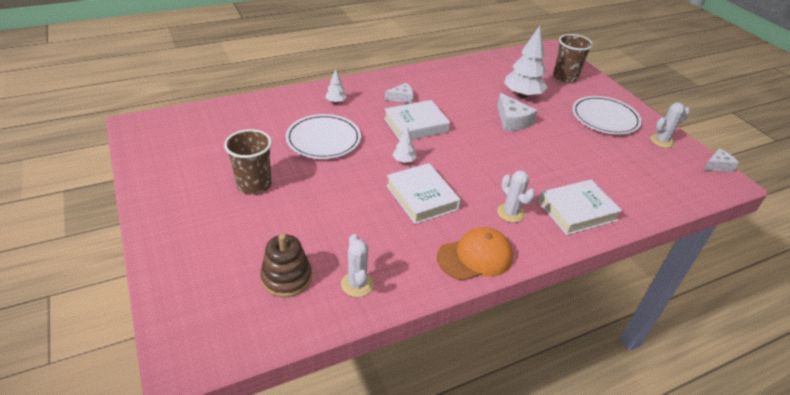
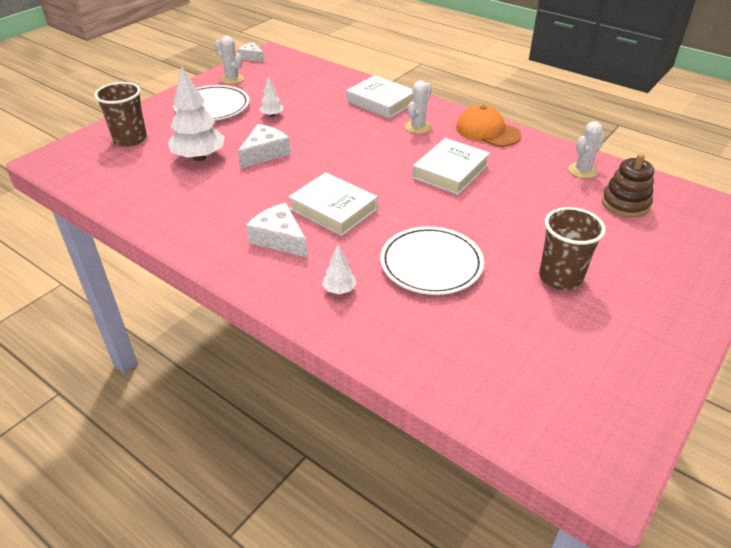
camera: 115 degrees left, 0 degrees up
(401, 98) = (279, 239): white cheese -> white cheese, size x1.54
(404, 161) = (407, 197): white tree -> white tree (272, 115)

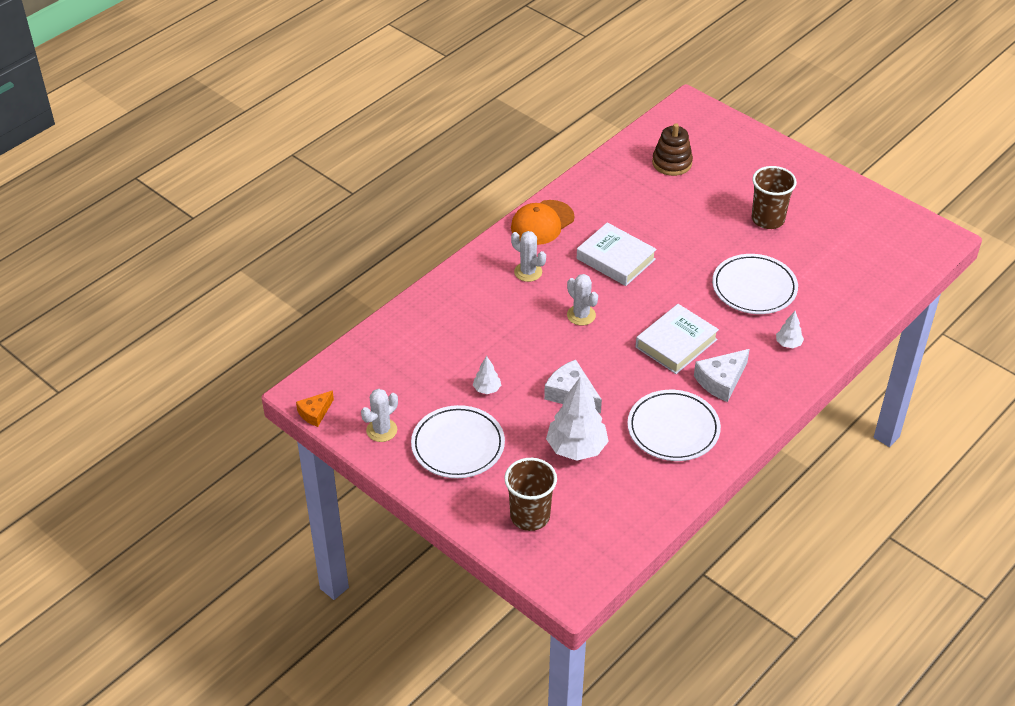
camera: 85 degrees left, 5 degrees up
(215, 208) = (673, 429): none -> white plate
(252, 57) = (315, 413): white cheese -> orange cheese
(381, 102) = (466, 295): white book -> none
(582, 170) = (619, 175): white cactus -> white cactus (581, 315)

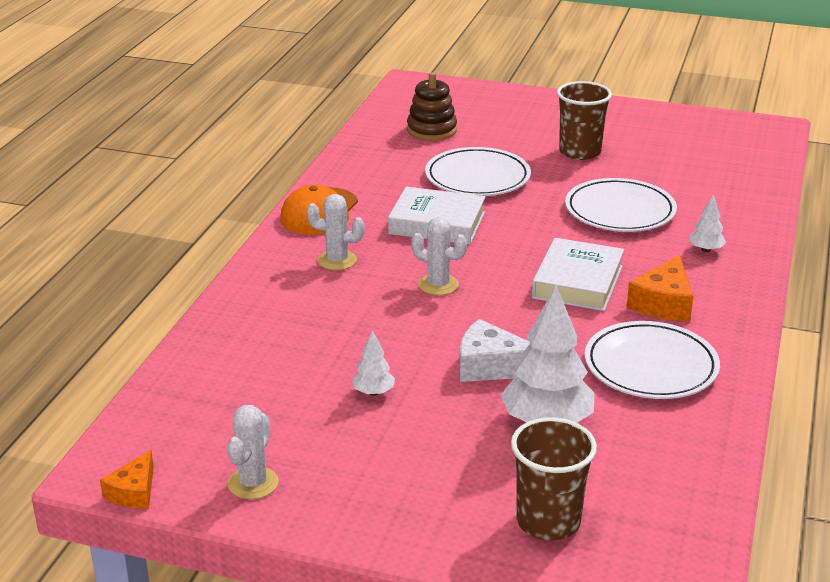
camera: 25 degrees left, 15 degrees down
(458, 445) = (380, 468): white plate -> white plate (477, 177)
(721, 381) = (663, 303): white cheese -> orange cheese

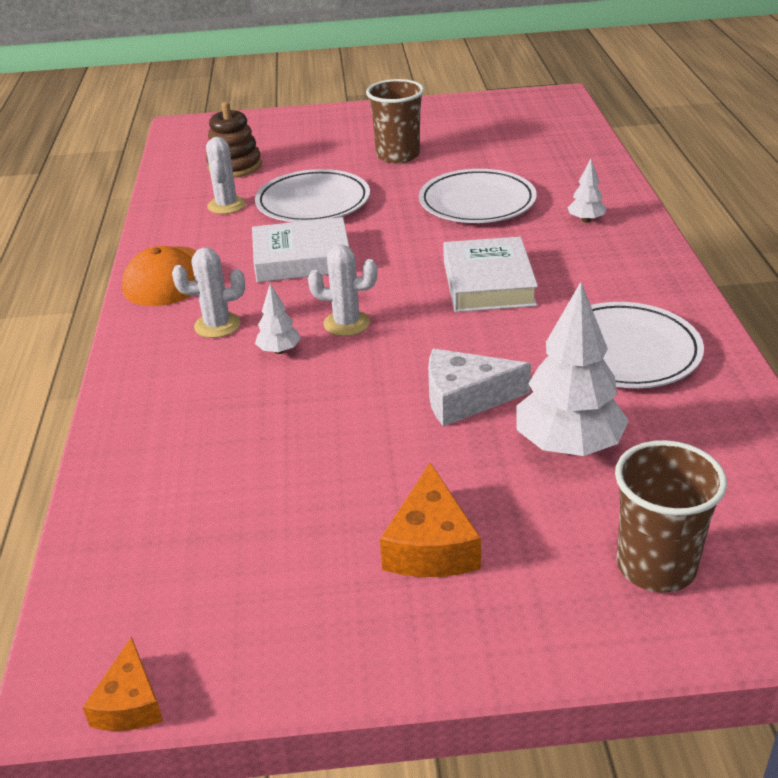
camera: 20 degrees left, 5 degrees up
(253, 483) = (282, 635): white cactus -> white cactus (226, 205)
(373, 392) = (355, 468): white tree -> white tree (279, 351)
(663, 303) = (587, 282): orange cheese -> orange cheese (431, 545)

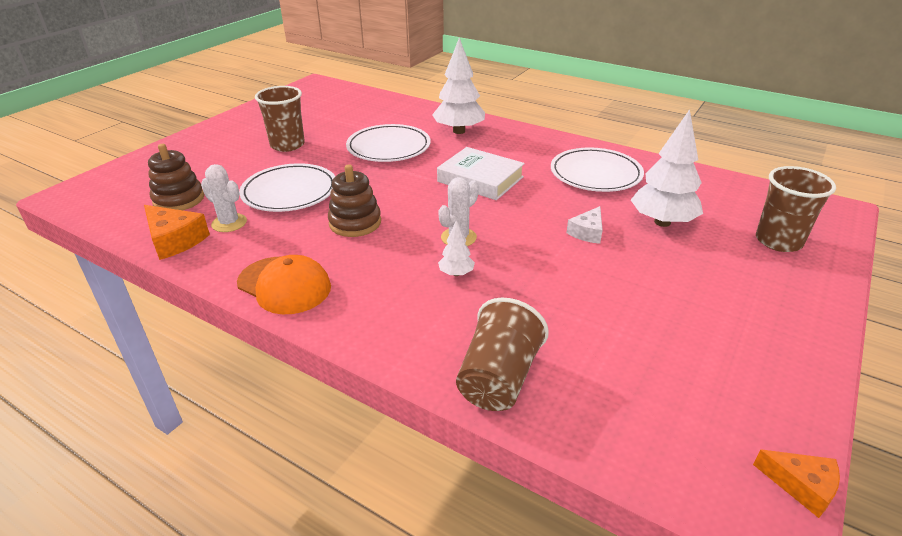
camera: 55 degrees left, 0 degrees up
(137, 444) = (498, 378): none -> brown cup
(217, 325) = (388, 286): white cactus -> none
(302, 258) = (355, 223): white book -> brown stacking toy
(431, 545) = (716, 298): orange cheese -> orange cheese (175, 240)
(465, 398) = (587, 232): white cheese -> white cheese, size x0.65
(586, 220) = (459, 131): white tree -> white tree, size x2.09

